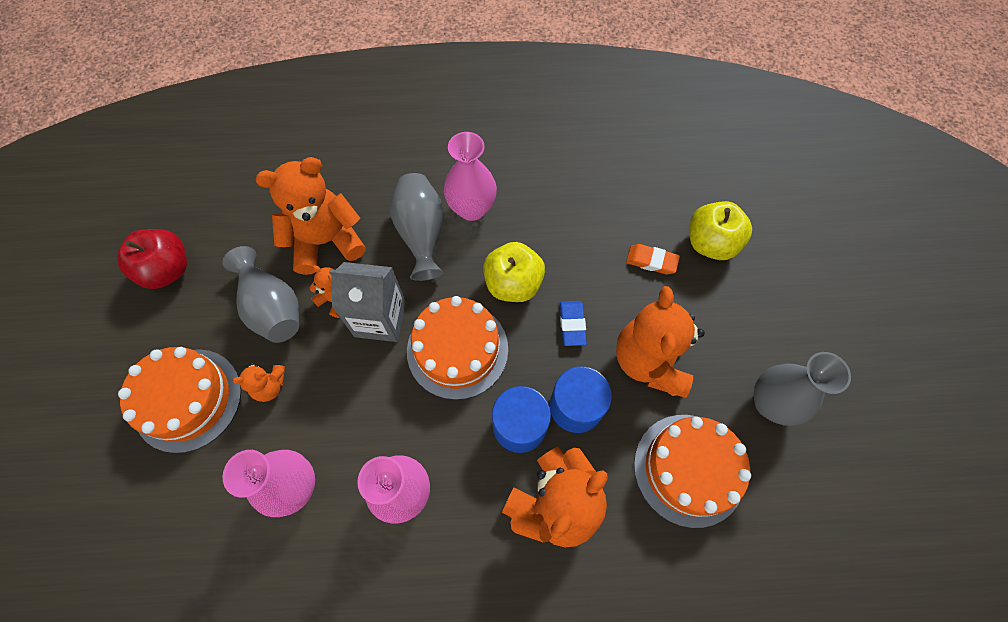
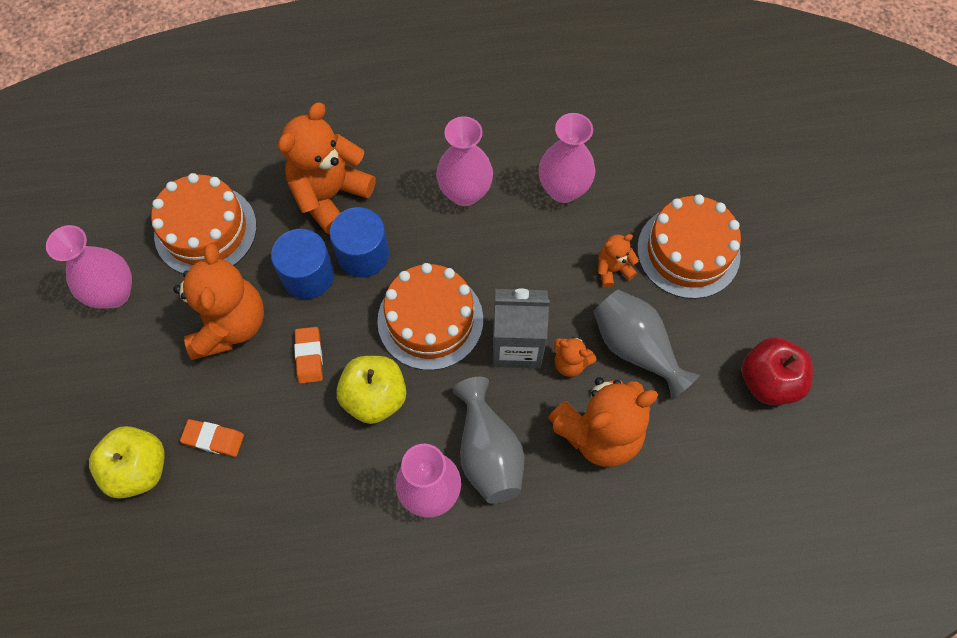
camera: 175 degrees right, 0 degrees up
(572, 324) = (309, 356): blue eraser -> orange eraser
(770, 403) = (114, 293): grey vase -> pink vase

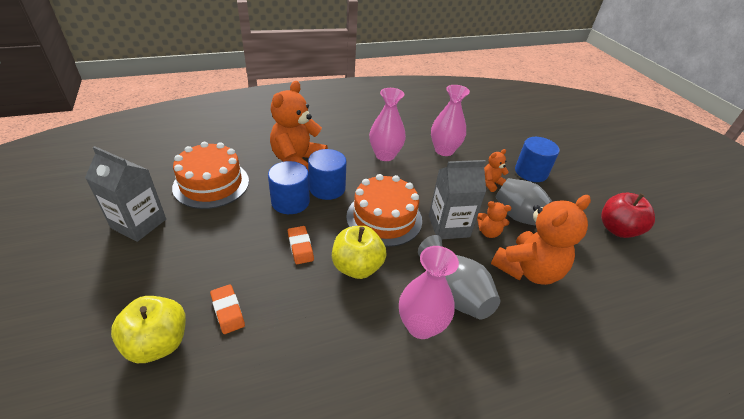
camera: 15 degrees left, 25 degrees down
(114, 293) = (139, 224): pink vase -> grey carton
(213, 439) = (228, 311): orange eraser -> orange eraser turned 60 degrees clockwise
(230, 325) = (234, 234): orange teddy bear -> none
(688, 251) = (531, 172): orange cake -> blue cylinder

